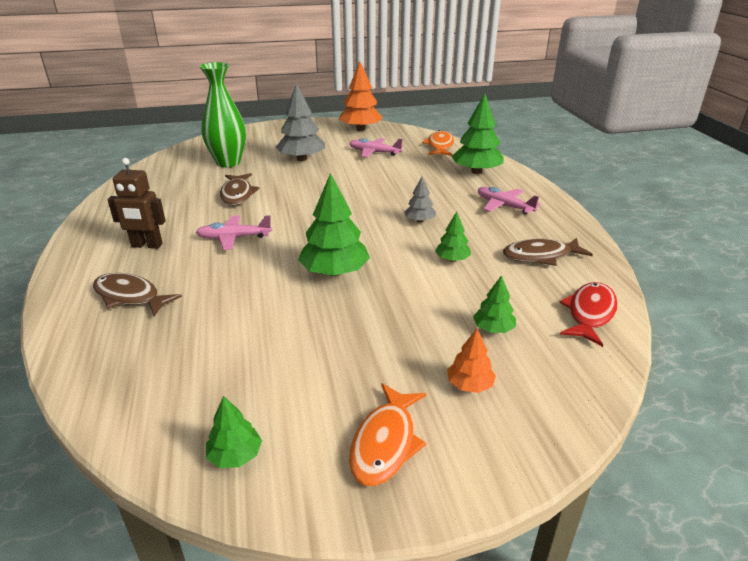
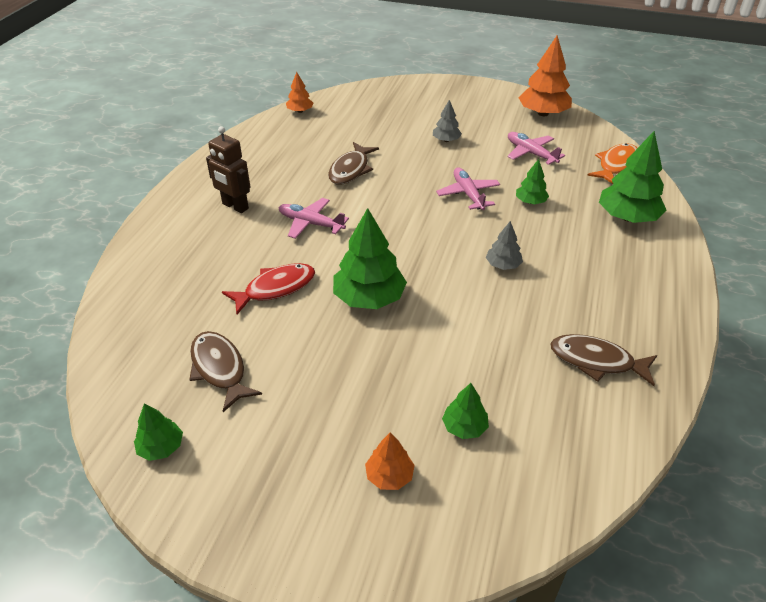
camera: 30 degrees right, 10 degrees up
(130, 296) = (188, 258): brown fish -> brown fish (219, 369)
(153, 167) = (300, 111): none -> orange tree
(228, 162) = (371, 124): green vase -> none
(302, 159) = (446, 140): grey tree -> grey tree, size x0.53
(385, 443) = (274, 495): orange fish -> none
(452, 259) = (495, 328): green tree -> green tree (530, 202)
(504, 206) = (616, 278): pink plane -> pink plane (468, 194)
(589, 313) = (583, 455): red fish -> red fish (275, 288)

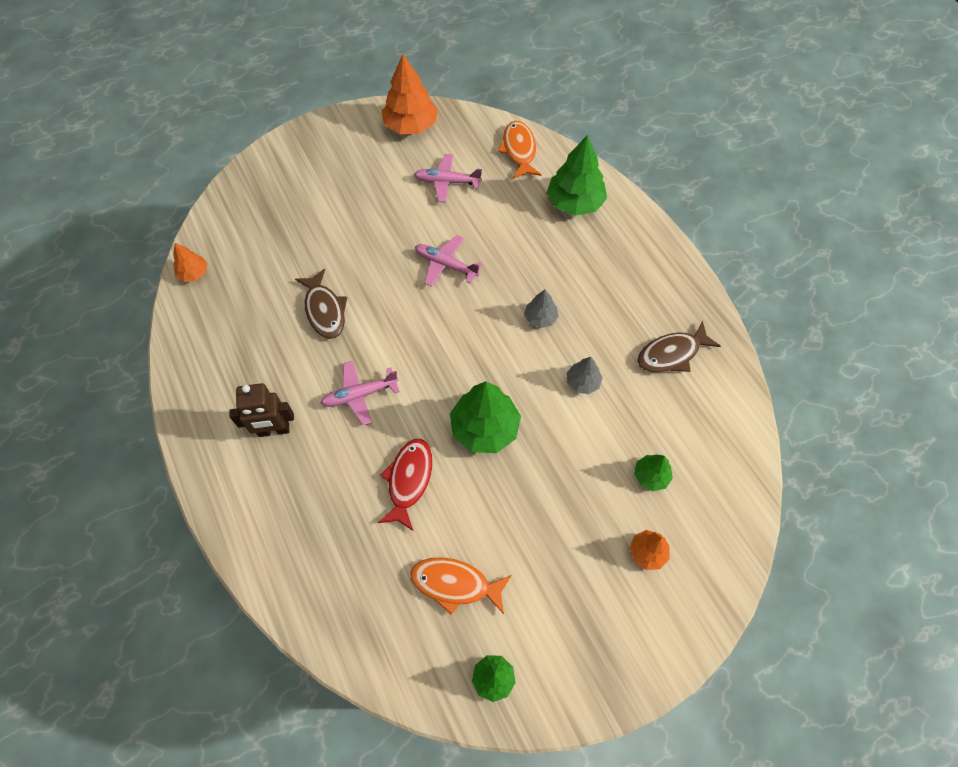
camera: 45 degrees left, 20 degrees up
(219, 369) = (455, 584): brown fish -> orange fish
(446, 140) = (366, 215): grey tree -> grey tree (583, 382)
(530, 202) = (497, 237): green tree -> none

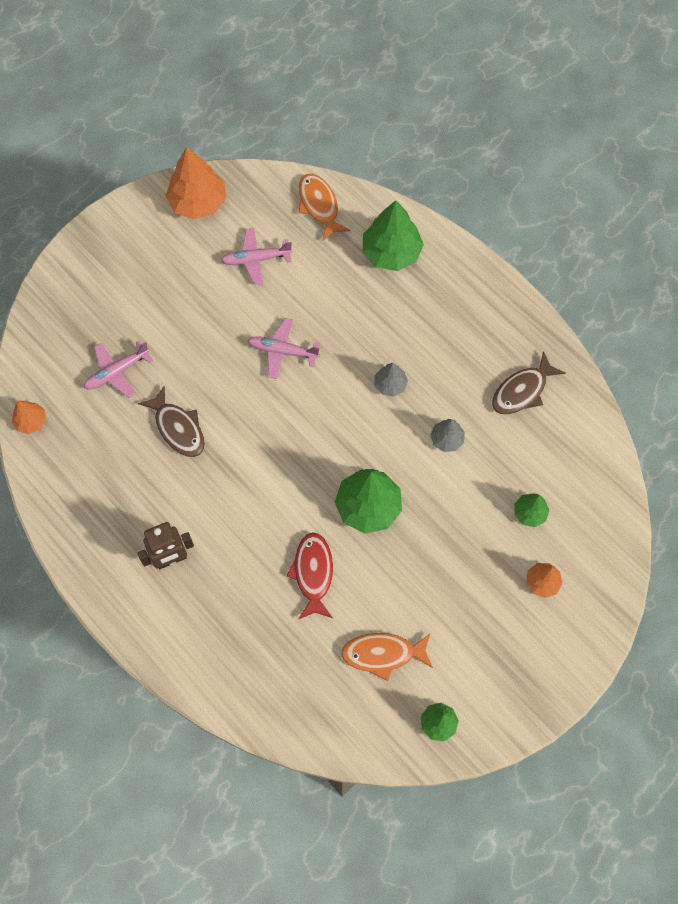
camera: 15 degrees left, 5 degrees up
(360, 395) = (241, 504): pink plane -> pink plane (117, 372)

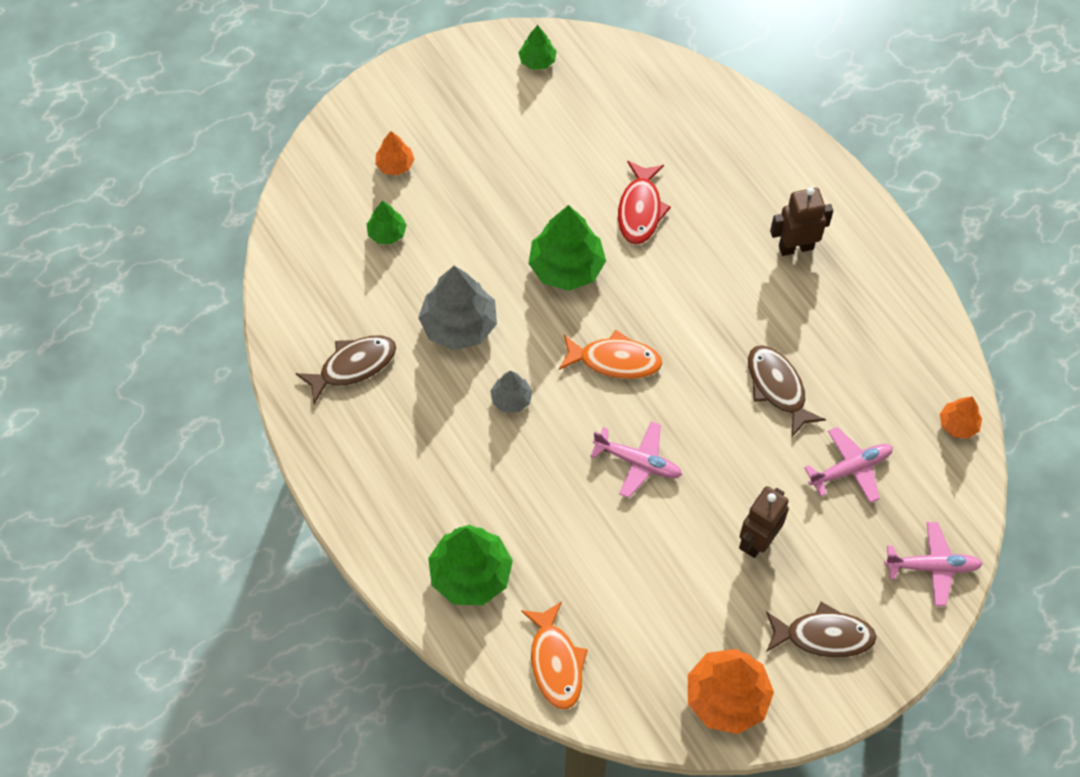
camera: 170 degrees left, 5 degrees down
(133, 251) = (824, 635): none -> brown fish
(185, 308) = (757, 540): none -> brown robot
(256, 259) = (655, 594): pink plane -> pink plane (932, 567)
(383, 654) = (580, 125): orange fish -> orange fish (615, 360)
(447, 439) = (459, 325): grey tree -> grey tree, size x1.90

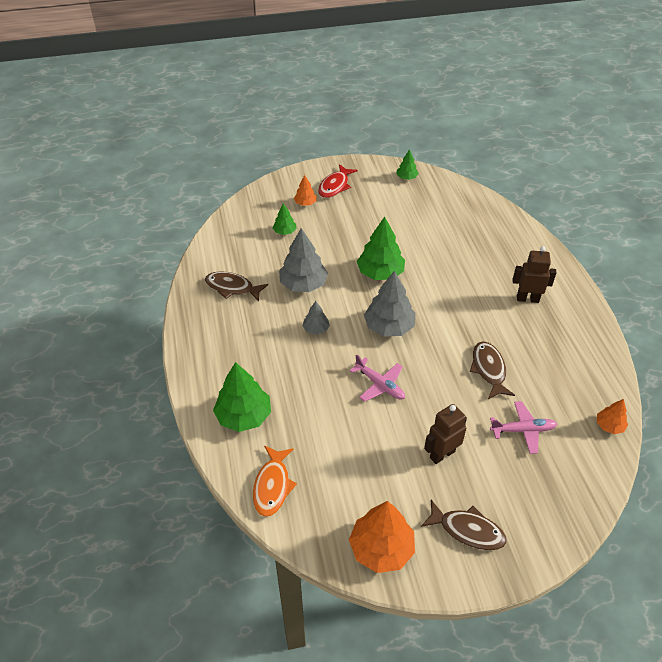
camera: 20 degrees right, 15 degrees down
(353, 366) = (232, 287): brown fish -> brown fish turned 150 degrees counterclockwise
(615, 360) = (389, 326): orange fish -> grey tree
(640, 210) = (437, 257): red fish -> red fish (335, 186)
(932, 567) = (564, 510): pink plane -> none

